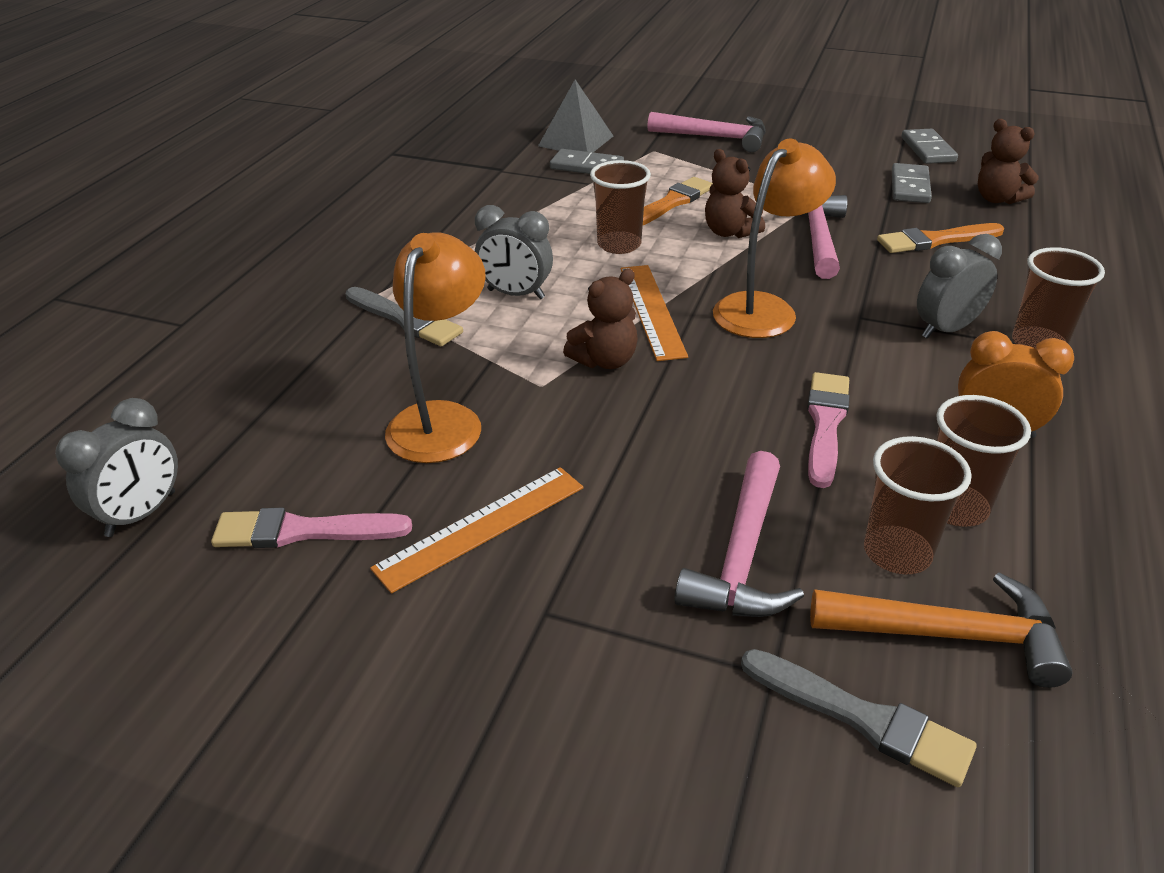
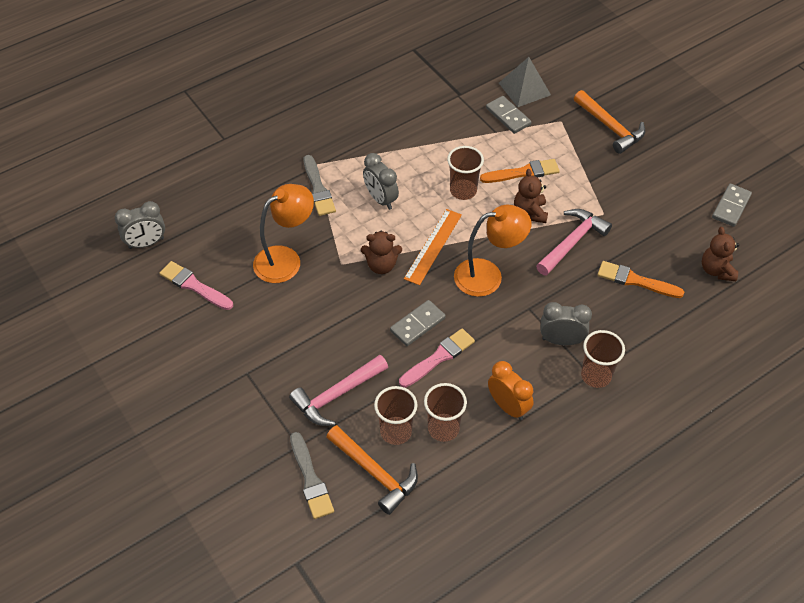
camera: 35 degrees right, 15 degrees up
(481, 527) = (256, 323): orange ruler -> none
(715, 138) = (610, 127): pink hammer -> orange hammer
(909, 187) = (676, 232): grey domino -> grey domino (417, 324)

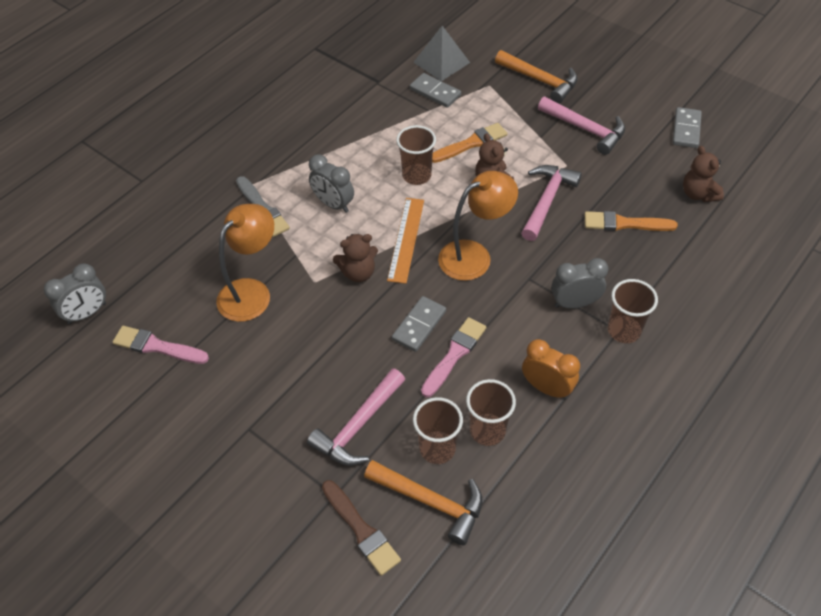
camera: 15 degrees left, 0 degrees up
(310, 479) = (361, 530): grey brush -> brown brush
(634, 184) = (585, 129): none -> pink hammer

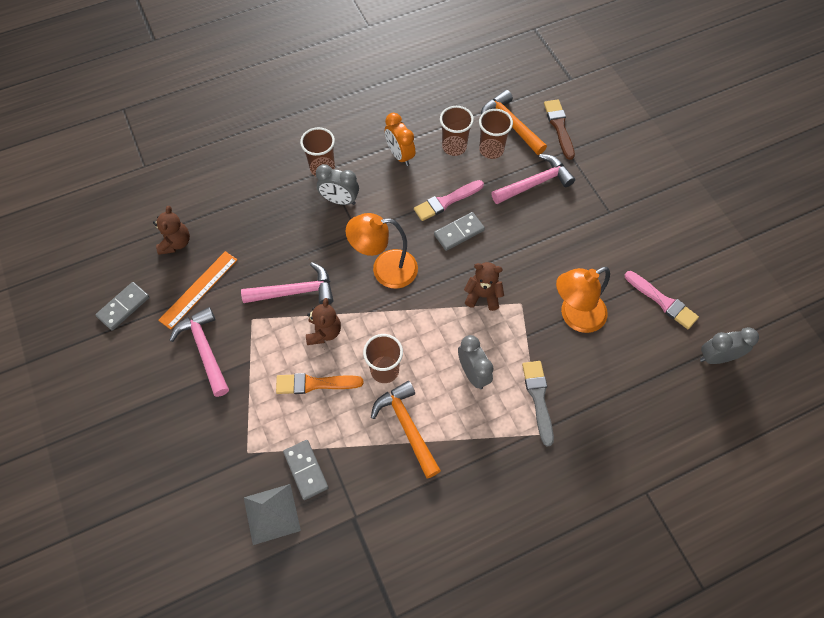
camera: 155 degrees left, 10 degrees up
(406, 239) = (430, 308): orange ruler -> orange ruler (199, 289)
(540, 80) = (196, 432): orange hammer -> orange hammer (407, 426)
(547, 201) = (295, 292): pink hammer -> pink hammer turned 150 degrees counterclockwise
(624, 223) = (253, 244): orange brush -> none

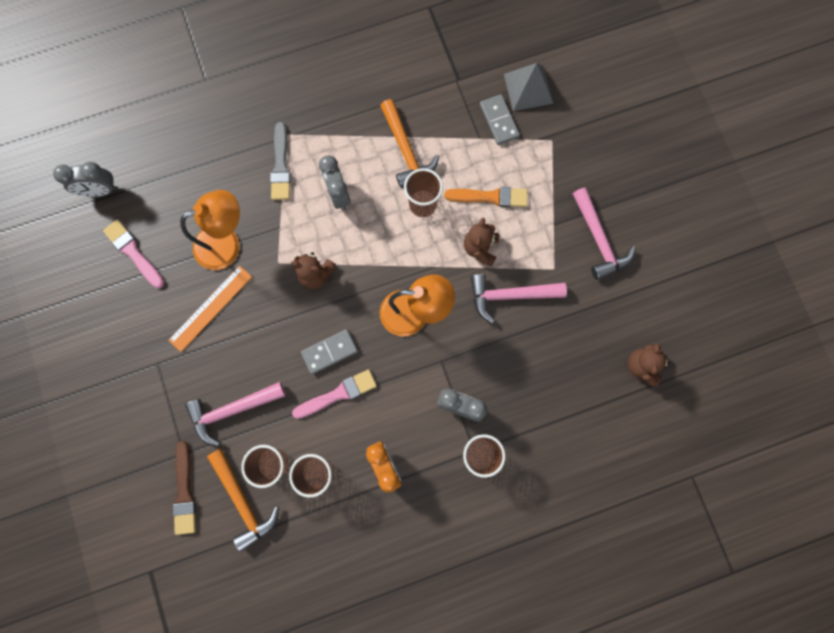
camera: 175 degrees left, 15 degrees up
(123, 307) = (687, 293): grey domino -> none
(199, 289) = (611, 306): orange ruler -> orange ruler (210, 308)

